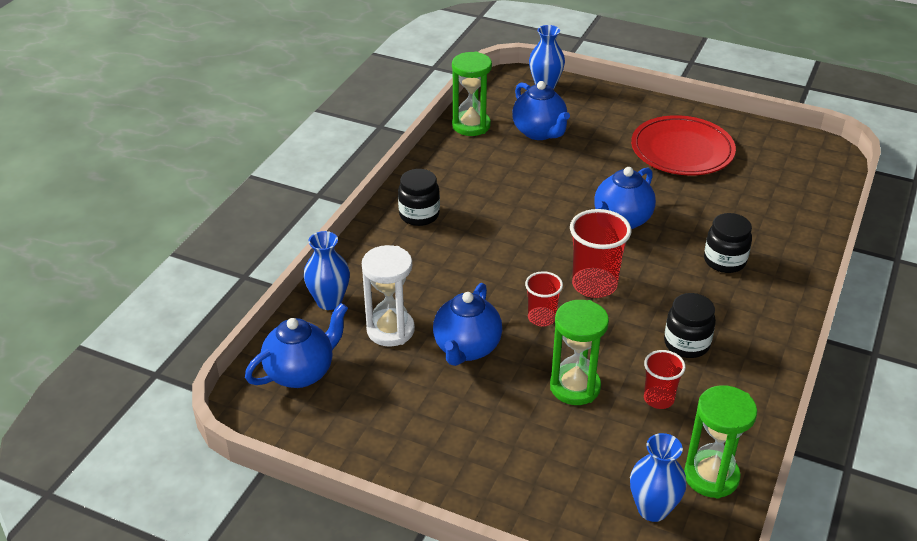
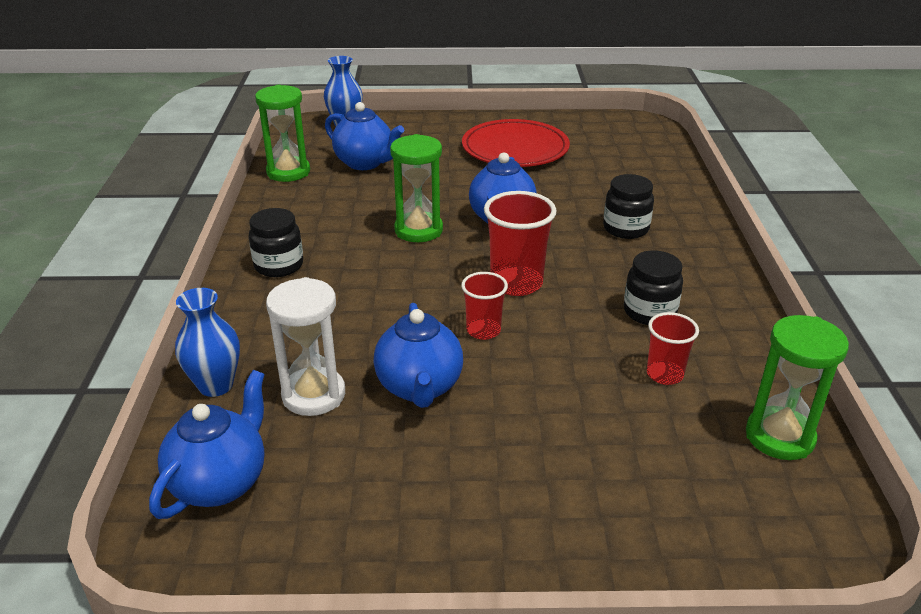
camera: 25 degrees left, 5 degrees down
(575, 387) = (569, 390): green hourglass -> green hourglass (418, 230)
(652, 509) = (751, 496): blue vase -> none

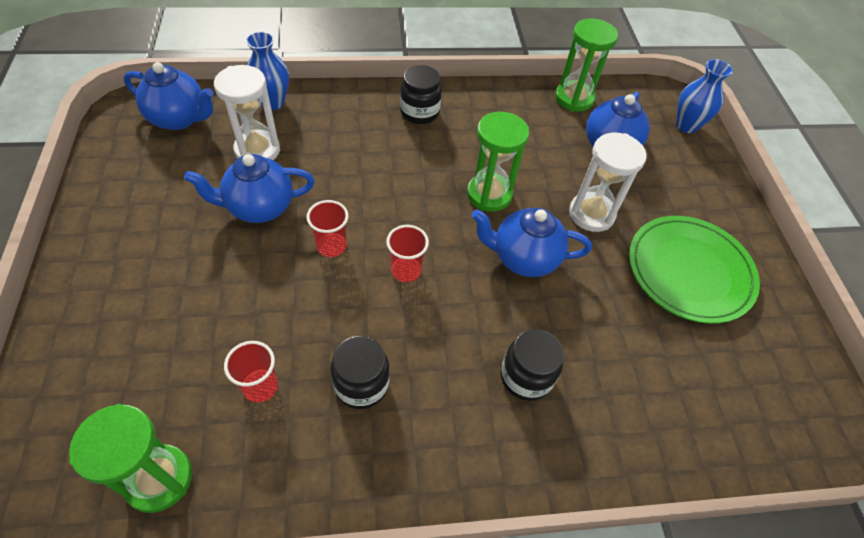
camera: 80 degrees right, 20 degrees up
(450, 181) = (591, 214): none -> white hourglass
(515, 149) = (689, 271): red plate -> green plate
(516, 283) = (406, 270): red cup -> red cup, size x0.61

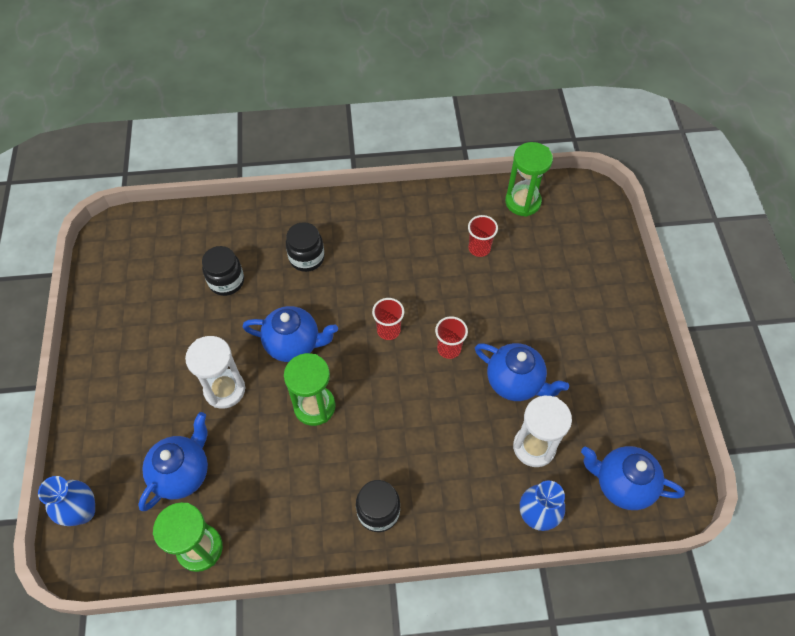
camera: 175 degrees left, 5 degrees up
(259, 208) = (515, 382): blue teapot -> blue teapot turned 45 degrees clockwise
(361, 384) = (415, 251): black jar -> black jar (226, 281)
(689, 271) = (158, 338): green plate -> none

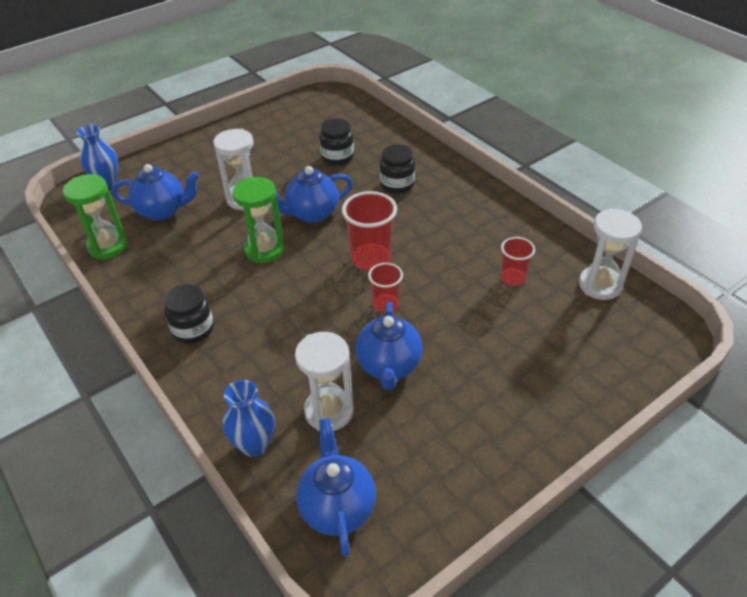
camera: 60 degrees right, 15 degrees down
(293, 344) = (312, 214): blue teapot -> blue teapot turned 90 degrees clockwise
(388, 330) = (371, 259): red cup -> red cup, size x1.65
(523, 202) = (600, 285): green hourglass -> white hourglass

